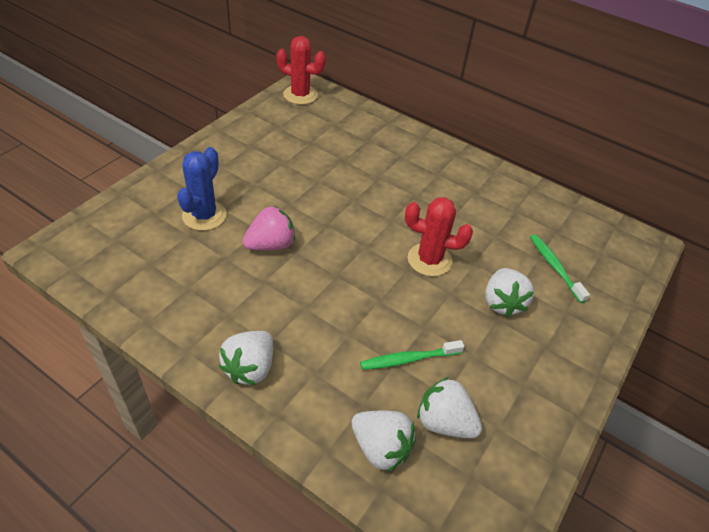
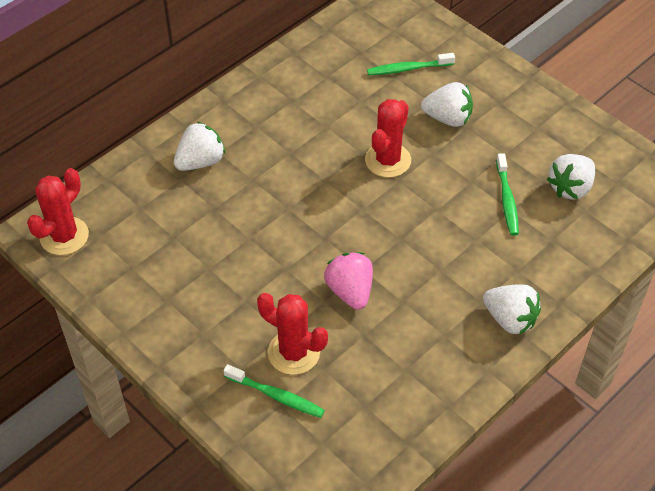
camera: 75 degrees left, 5 degrees up
(162, 209) = (276, 396): none -> green toothbrush
(204, 216) = (293, 352): blue cactus -> red cactus
(380, 448) = (592, 234): white strawberry -> white strawberry (200, 161)

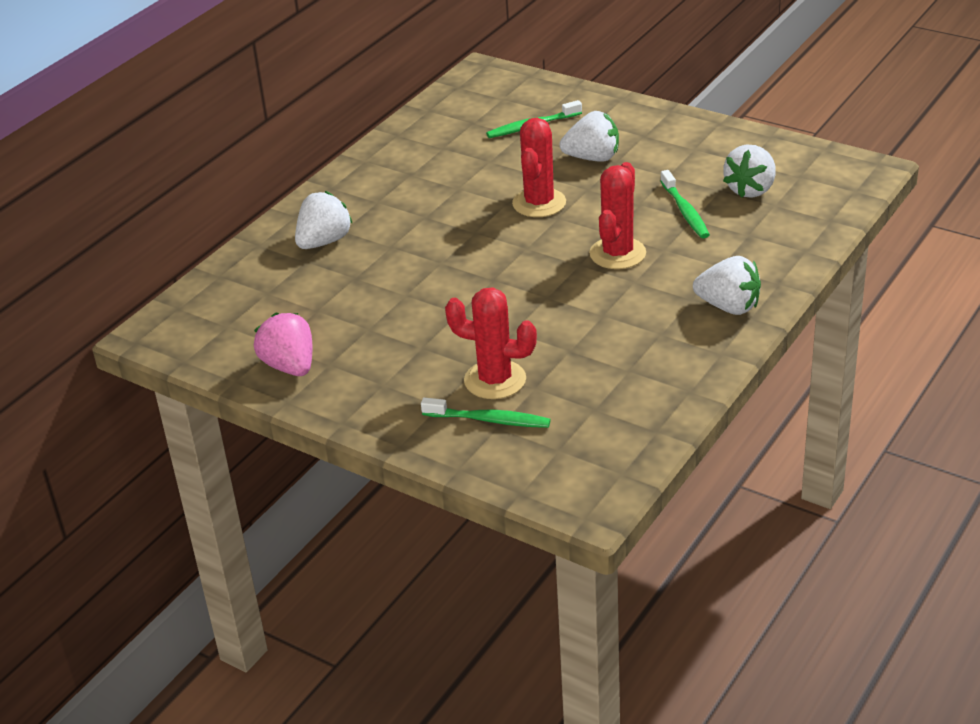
camera: 10 degrees left, 15 degrees down
(64, 236) = (186, 332): red cactus -> red cactus (617, 253)
(350, 291) = (539, 317): pink strawberry -> pink strawberry (290, 366)

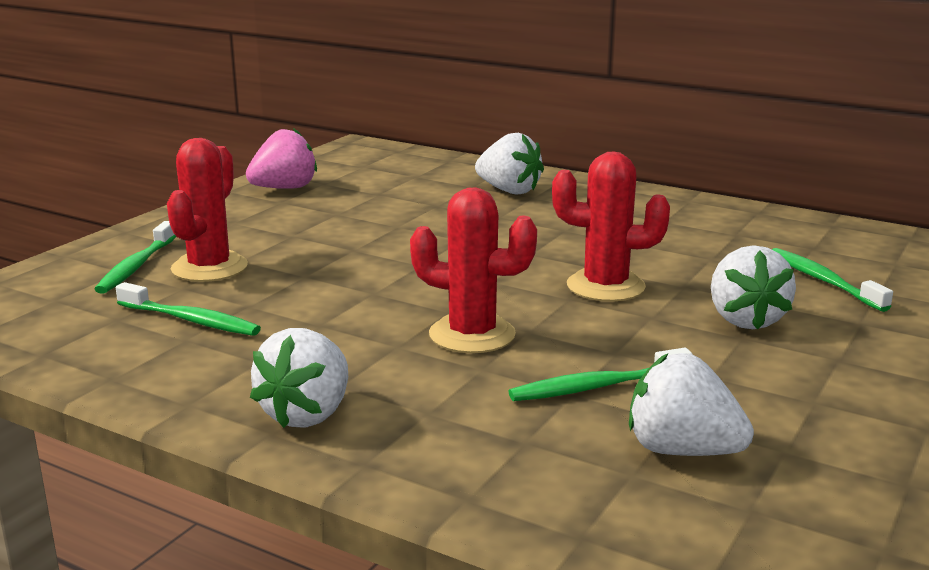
camera: 85 degrees right, 15 degrees down
(597, 373) = (190, 320): none -> green toothbrush

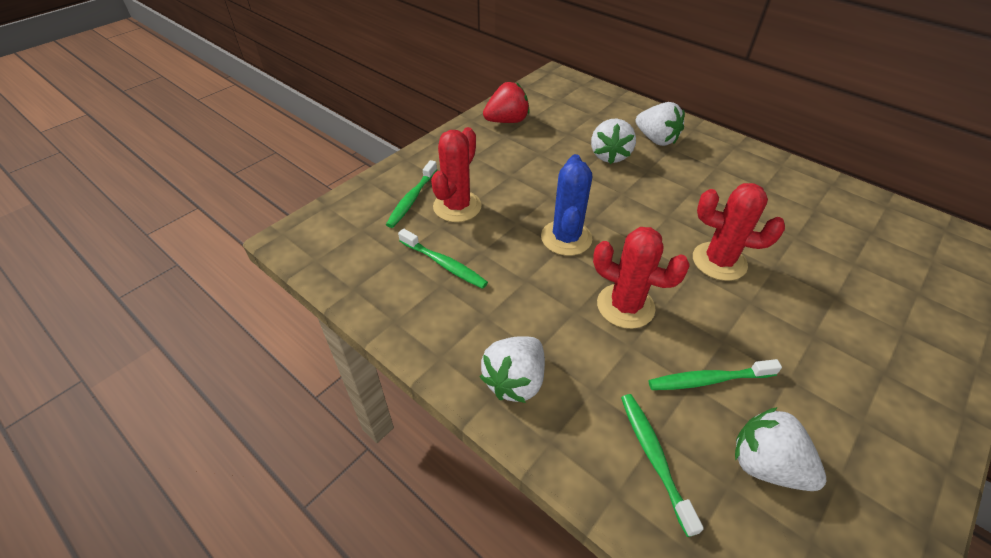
camera: 10 degrees right, 25 degrees up
(284, 188) = (507, 121): pink strawberry -> red strawberry
(380, 283) = (566, 238): none -> blue cactus
(745, 320) = (817, 315): white strawberry -> white strawberry (609, 155)
(823, 281) = (877, 275): green toothbrush -> green toothbrush (654, 457)

